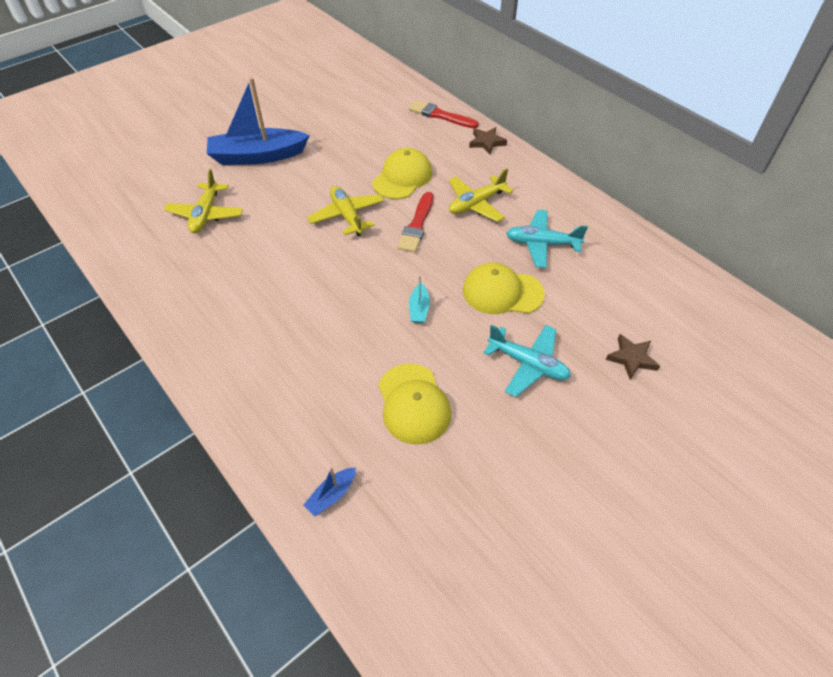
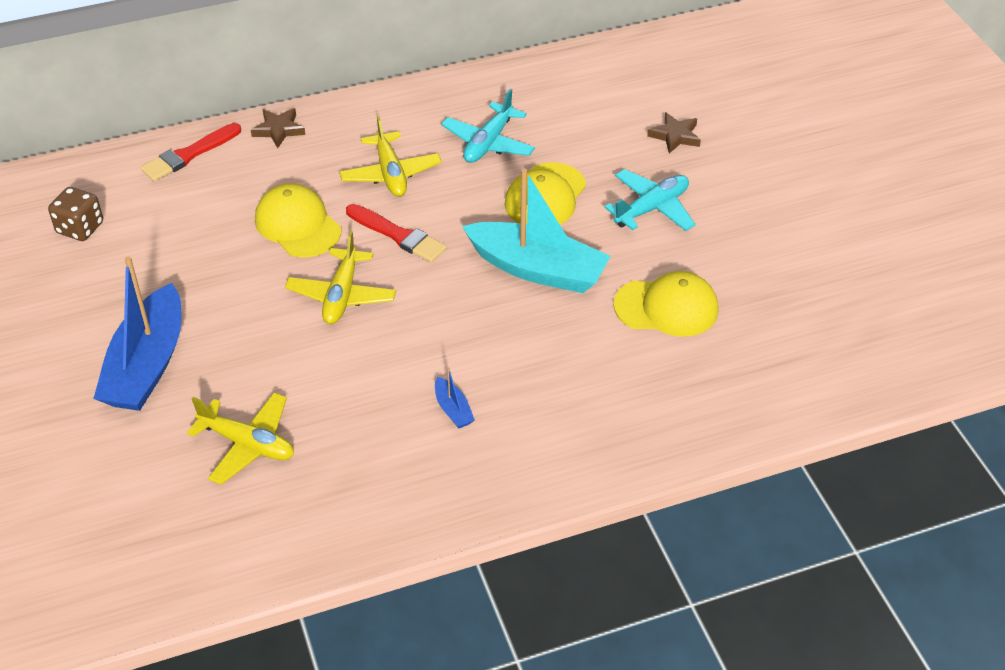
camera: 70 degrees left, 5 degrees down
(332, 495) = (753, 396): blue boat -> blue boat (453, 409)
(347, 216) = (342, 295): yellow plane -> yellow plane turned 75 degrees counterclockwise
(356, 98) = (80, 228): none -> brown dice
(419, 309) = (537, 269): turquoise boat -> turquoise boat, size x2.44

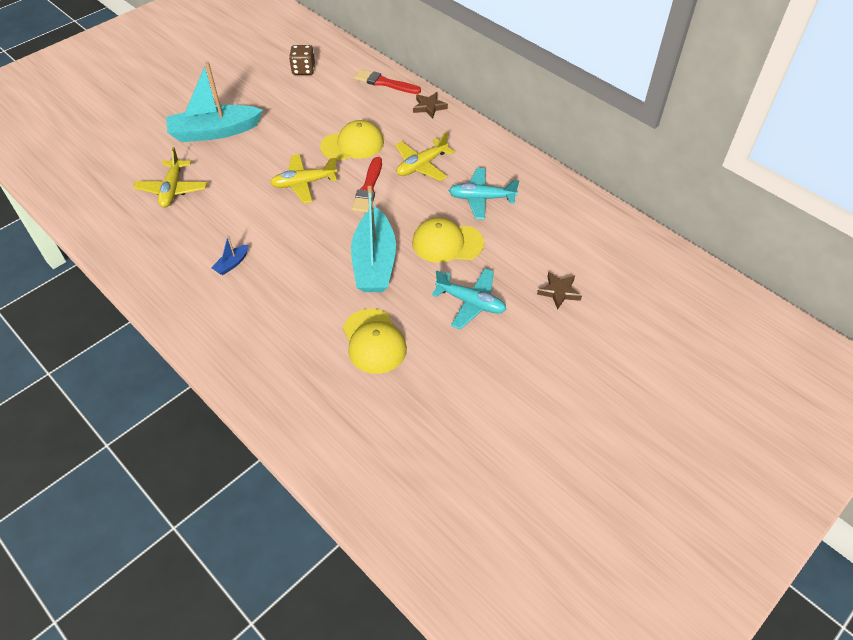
camera: 65 degrees right, 5 degrees up
(147, 365) = (214, 132): blue boat -> turquoise boat
(298, 225) = (352, 144): yellow cap -> yellow cap turned 45 degrees clockwise

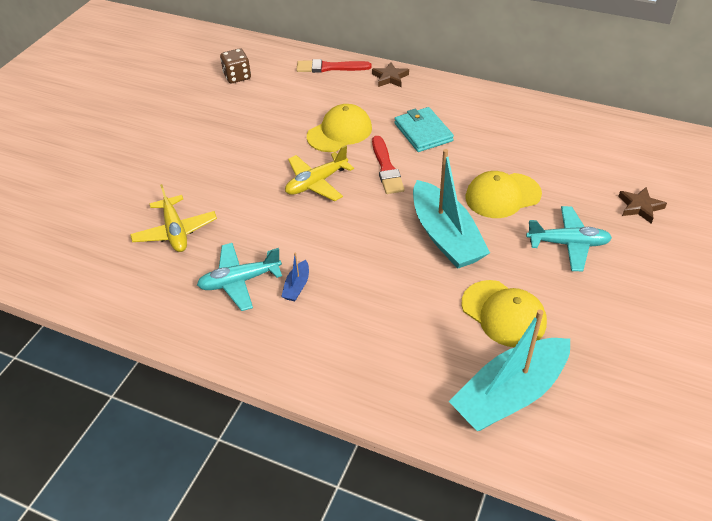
camera: 20 degrees left, 5 degrees down
(214, 132) = (183, 160): turquoise boat -> turquoise boat (510, 394)
(421, 165) = (423, 132): yellow plane -> turquoise wallet
(481, 198) = (503, 145): turquoise plane -> turquoise plane (239, 281)

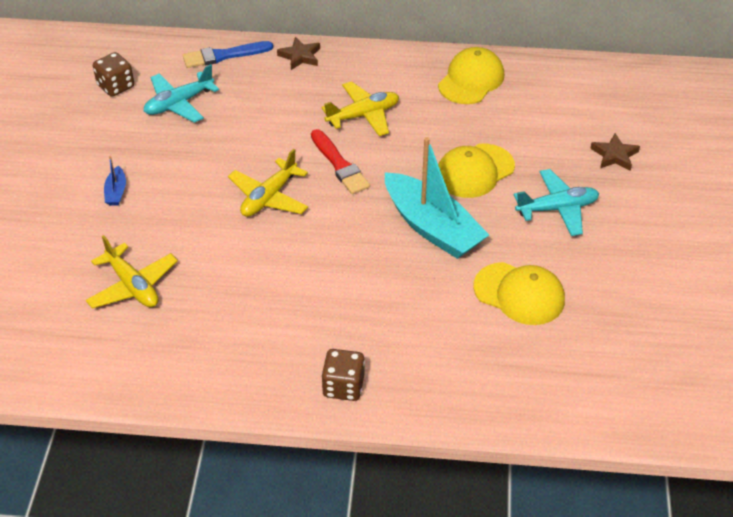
camera: 20 degrees left, 0 degrees up
(239, 281) = (233, 323): turquoise plane -> turquoise plane (179, 104)
(297, 286) = (298, 315): blue boat -> blue boat (116, 192)
(308, 360) = (343, 386): none -> brown dice
(330, 67) = (224, 55): red brush -> blue brush
(340, 132) = (270, 133): yellow cap -> yellow cap (471, 80)
(423, 132) = (363, 115): turquoise wallet -> yellow plane
(510, 394) = (552, 369): turquoise boat -> none

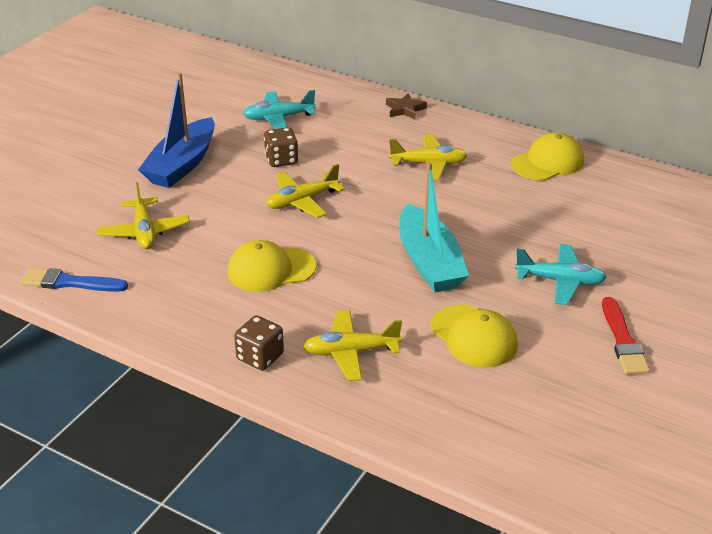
camera: 25 degrees right, 10 degrees down
(116, 86) = (237, 94): brown dice -> brown dice (281, 160)
(116, 192) = (182, 165): blue boat -> blue boat, size x2.44
(224, 55) = (340, 94): blue brush -> blue brush (70, 282)
(339, 165) = (380, 194): red brush -> red brush (623, 340)
(422, 350) = (351, 352): none -> yellow plane
(474, 171) = (500, 231): yellow cap -> yellow cap (271, 269)
(614, 155) = (649, 255): brown star -> none

